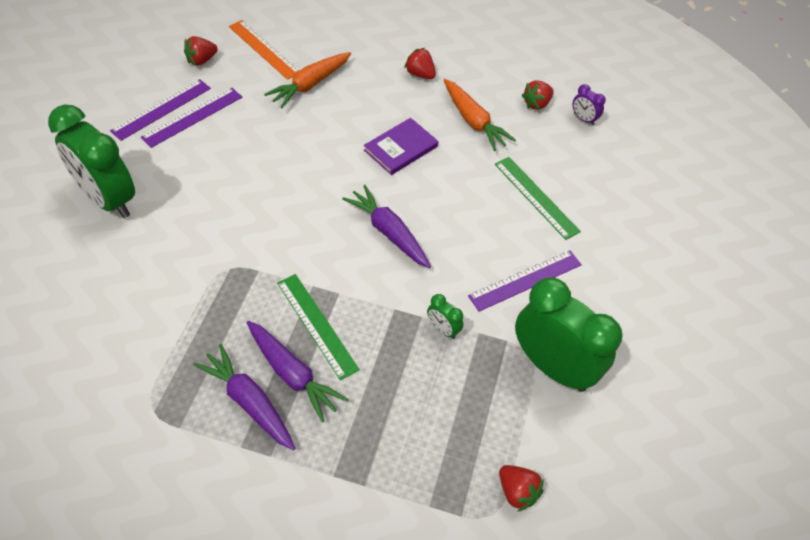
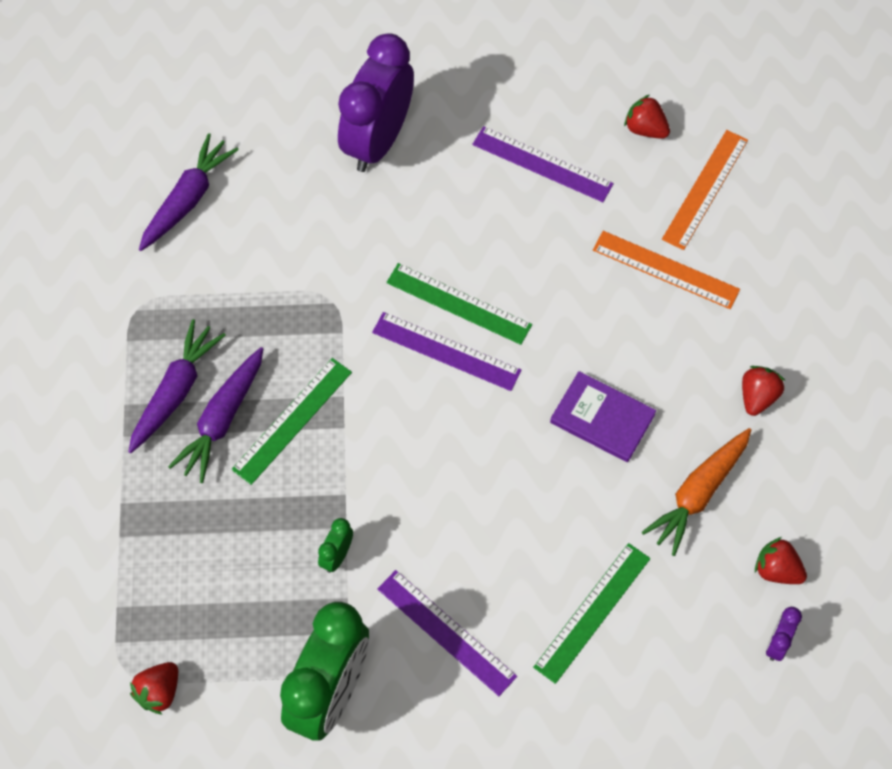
camera: 75 degrees right, 10 degrees up
(108, 199) = (378, 140): green clock -> purple clock
(161, 109) = (538, 126): purple ruler -> purple ruler (446, 351)
(274, 195) = (458, 303): none -> green ruler
(310, 85) = (665, 270): orange carrot -> orange ruler
(388, 232) = (455, 450): purple carrot -> purple carrot (187, 199)

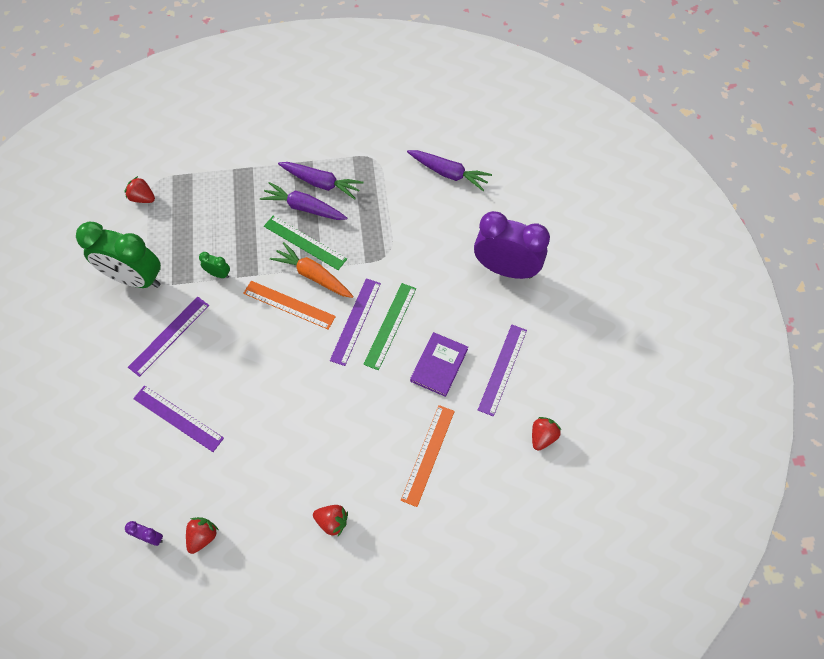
camera: 85 degrees right, 0 degrees up
(592, 612) = (178, 418): green ruler -> purple ruler
(602, 418) = (312, 417): purple book -> purple book (439, 365)
(698, 494) = (258, 482): orange carrot -> orange carrot (313, 275)
(705, 189) = (497, 480): orange ruler -> orange ruler (289, 305)

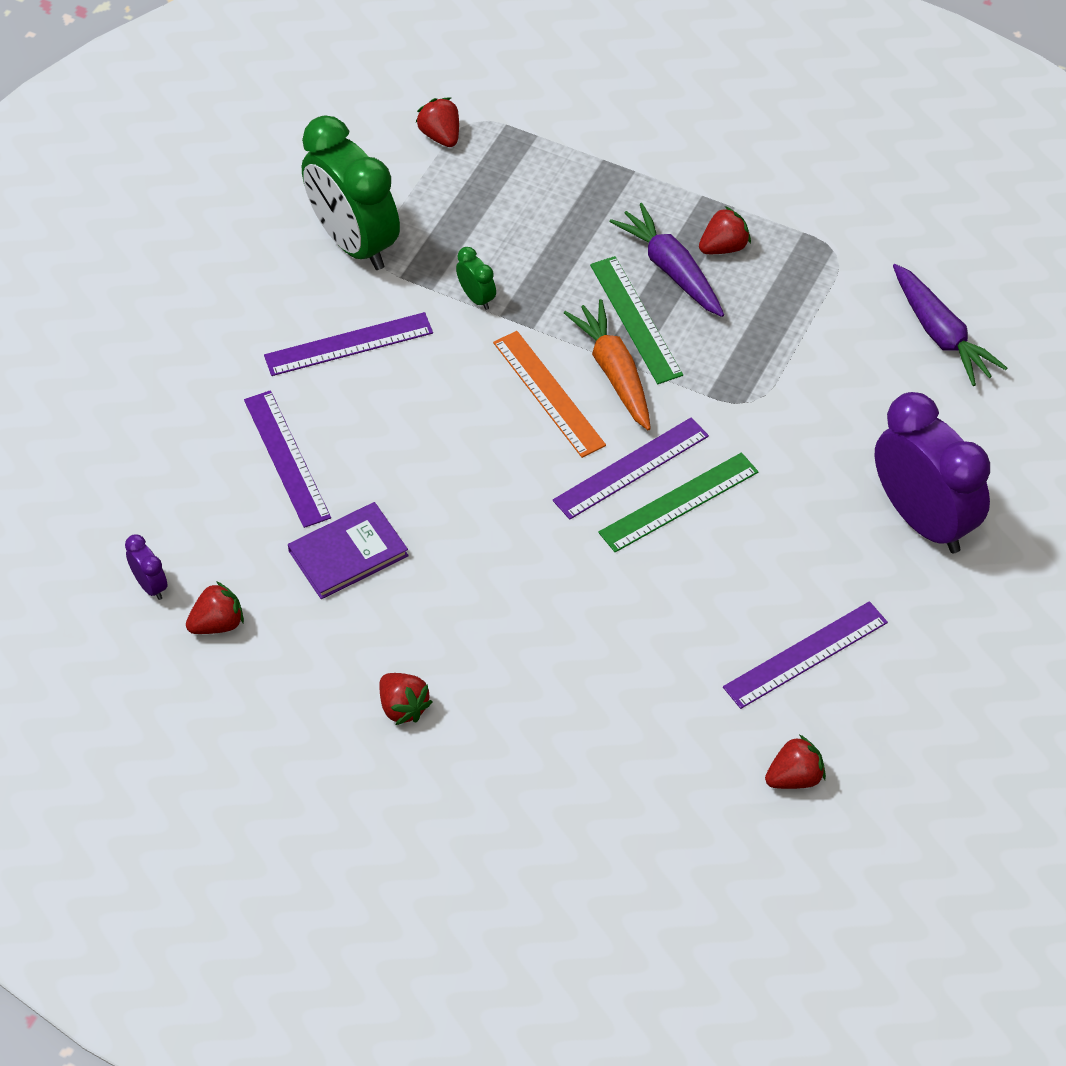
camera: 35 degrees right, 10 degrees down
(321, 183) = (724, 247): purple carrot -> red strawberry
(428, 454) = (603, 703): orange ruler -> none
(439, 365) = (711, 595): purple book -> purple book (348, 553)

